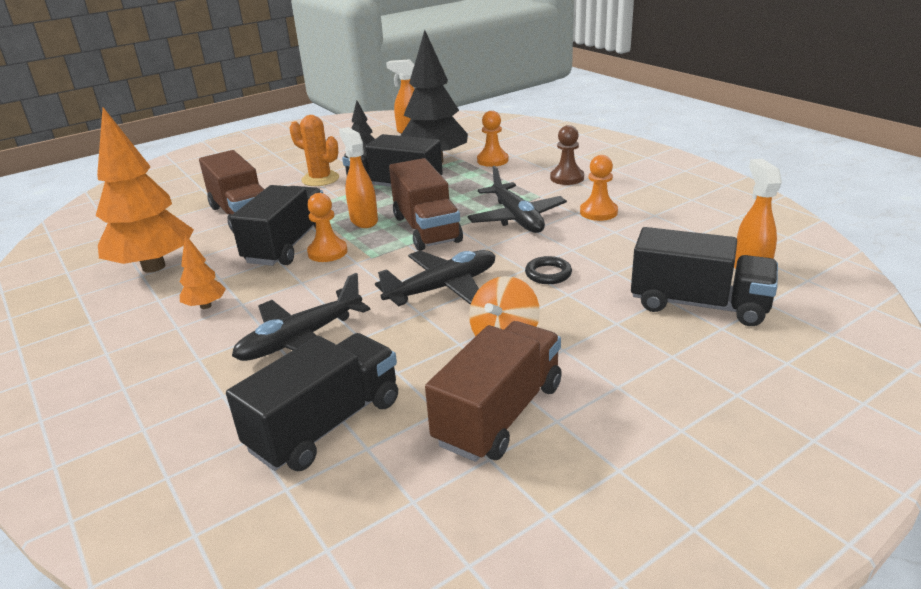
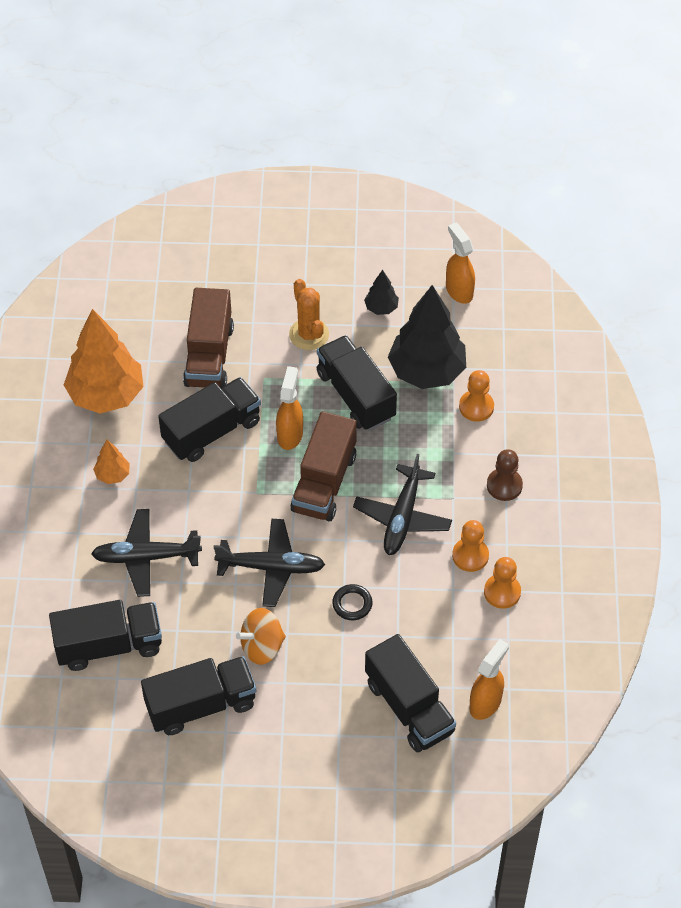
camera: 35 degrees right, 25 degrees up
(327, 252) = (232, 463): orange pawn -> orange pawn (502, 592)
(499, 414) = (201, 705): brown truck -> black truck

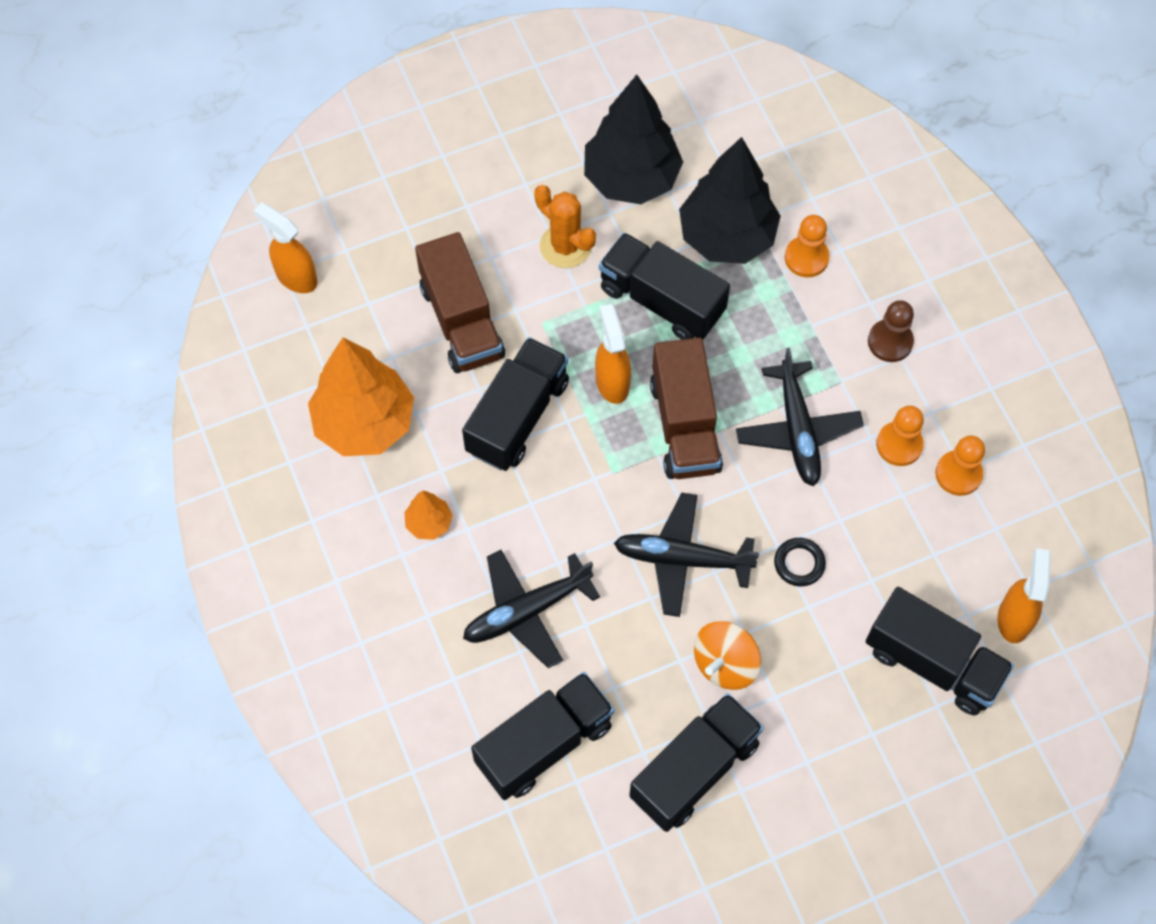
camera: 25 degrees left, 10 degrees up
(271, 567) = (682, 559): black plane -> black plane turned 150 degrees counterclockwise
(381, 308) = (631, 178): black tree -> black tree, size x2.23
(459, 290) = (708, 121): orange spray bottle -> orange spray bottle (296, 277)

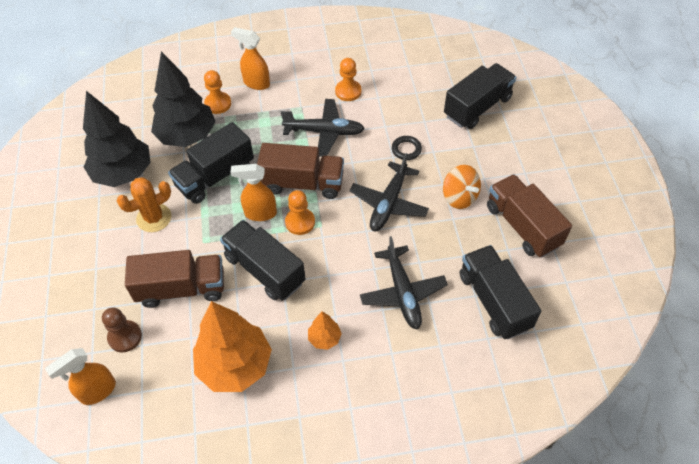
camera: 75 degrees left, 10 degrees down
(694, 770) = (522, 226): black truck -> brown truck
(890, 342) = (285, 81): brown pawn -> brown pawn (125, 337)
(958, 474) = (373, 72): orange pawn -> orange pawn (300, 222)
(1014, 618) = (459, 70): orange spray bottle -> orange spray bottle (256, 83)

